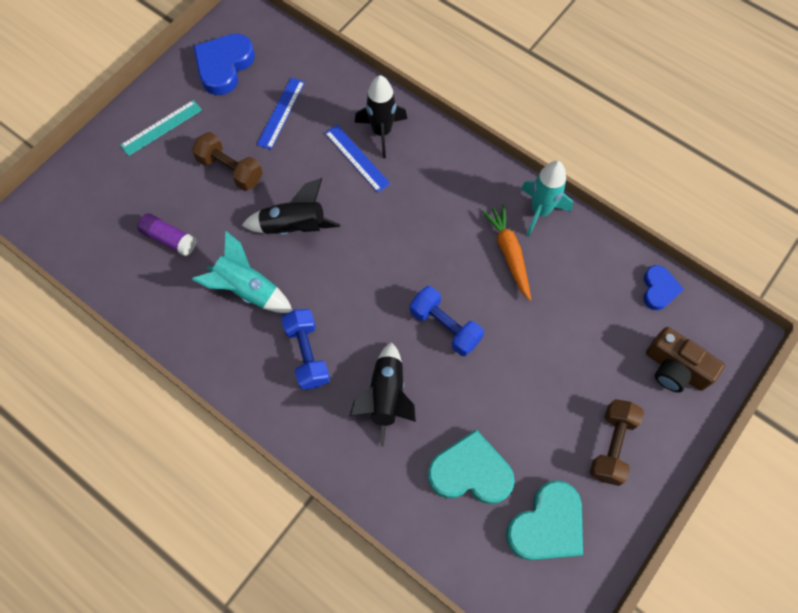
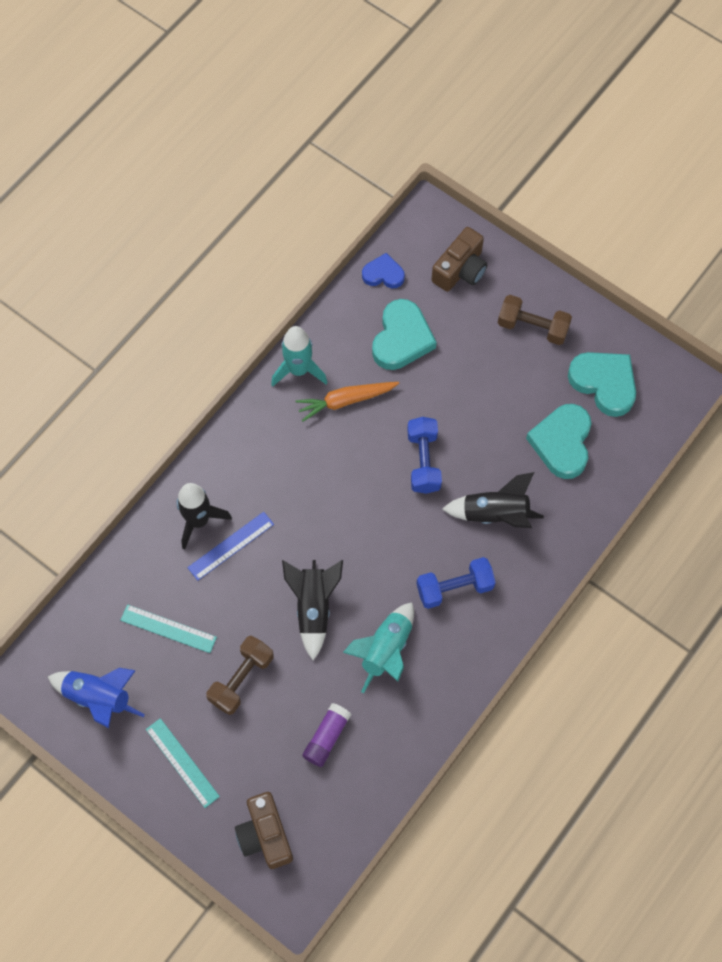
camera: 90 degrees left, 0 degrees up
(89, 191) = (265, 835): none -> brown camera
(224, 66) = (99, 698): blue heart -> blue rocket
(281, 113) = (168, 629): blue ruler -> turquoise ruler
(445, 326) = (423, 461): blue dumbbell -> blue dumbbell turned 45 degrees counterclockwise
(584, 307) = (401, 338): none -> turquoise heart

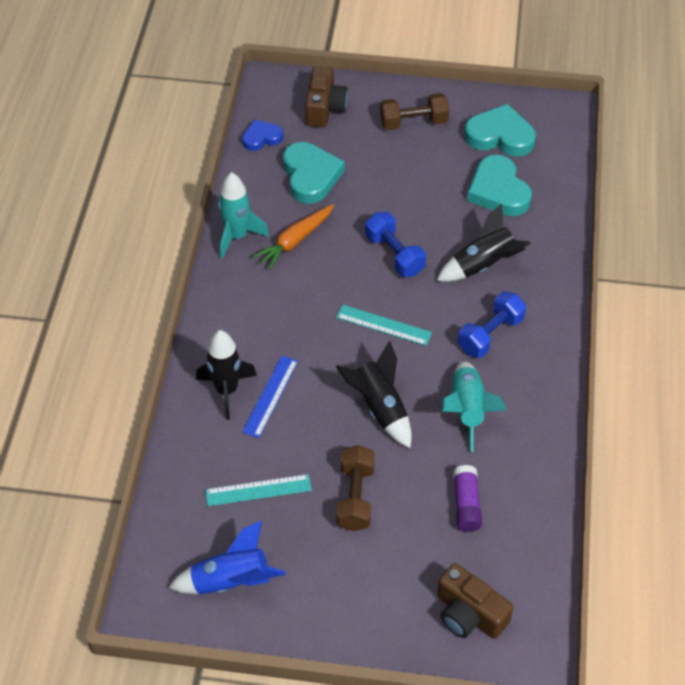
camera: 30 degrees left, 15 degrees down
(182, 762) = (349, 594): turquoise ruler -> turquoise ruler (383, 325)

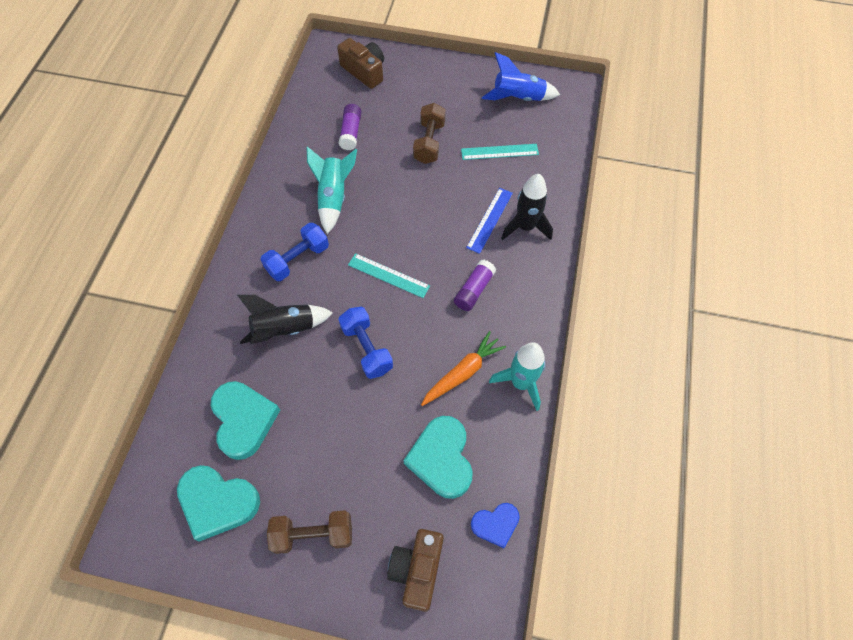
camera: 175 degrees left, 10 degrees up
(287, 316) = (474, 290): none -> purple glue stick
(380, 408) = (402, 204): black rocket -> none

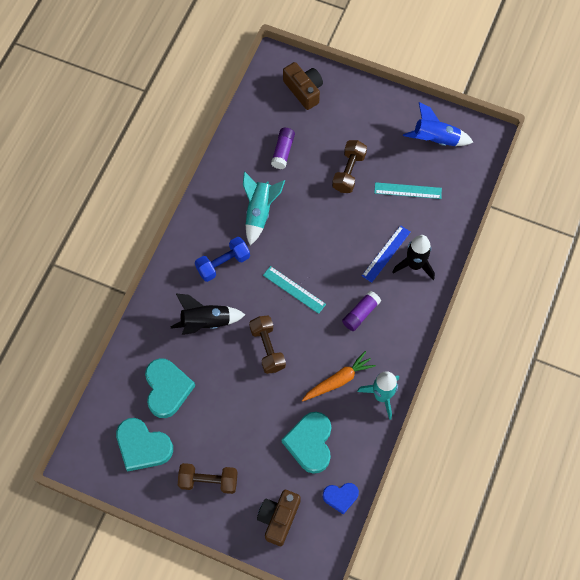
camera: 10 degrees right, 5 degrees up
(367, 348) = (267, 348): blue dumbbell -> brown dumbbell

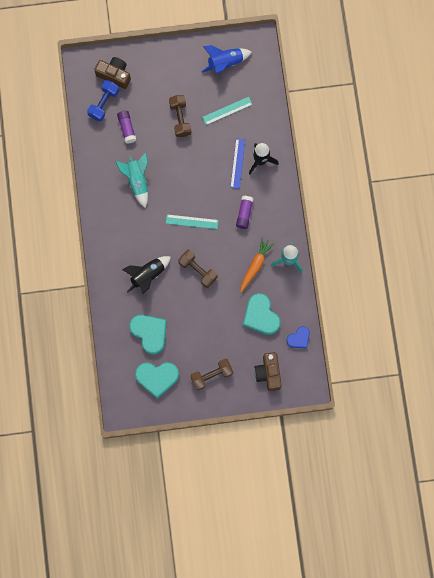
camera: 30 degrees left, 10 degrees up
(223, 264) = (134, 230): blue dumbbell -> blue dumbbell (104, 103)

